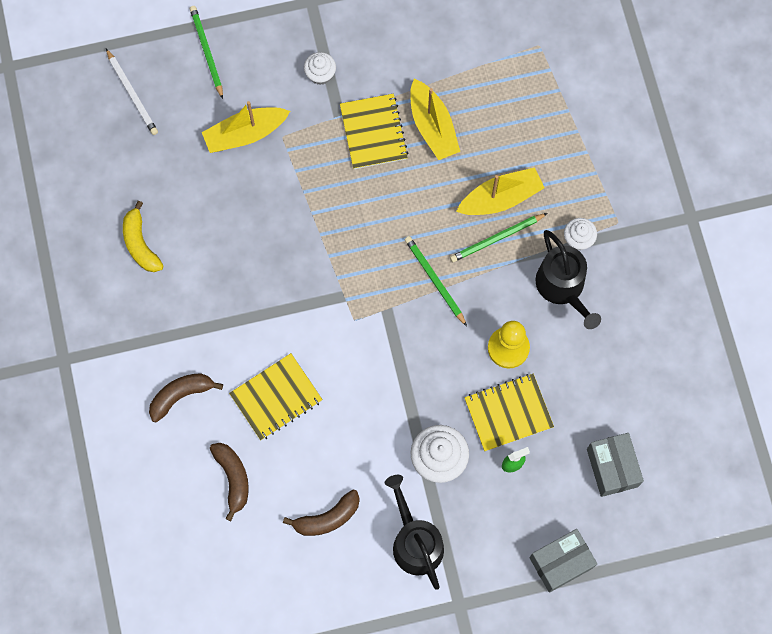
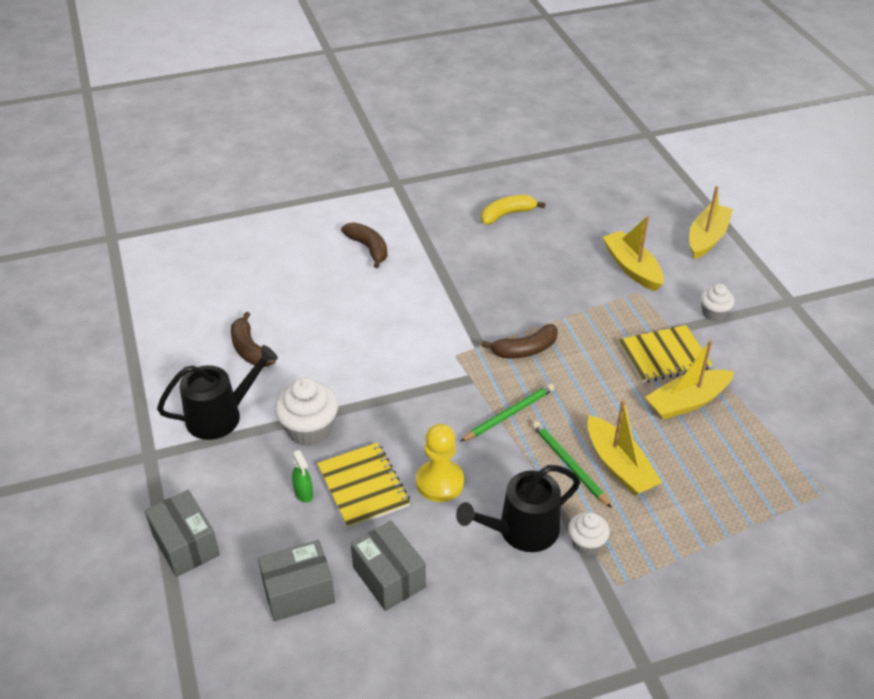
camera: 85 degrees right, 30 degrees down
(132, 94) = (648, 199): white pencil -> none
(206, 51) = (707, 238): green pencil -> yellow boat
(233, 478) = (291, 285): brown banana -> brown banana (525, 350)
(276, 397) = (370, 306): yellow notebook -> none
(602, 396) = (389, 577): none -> grey box

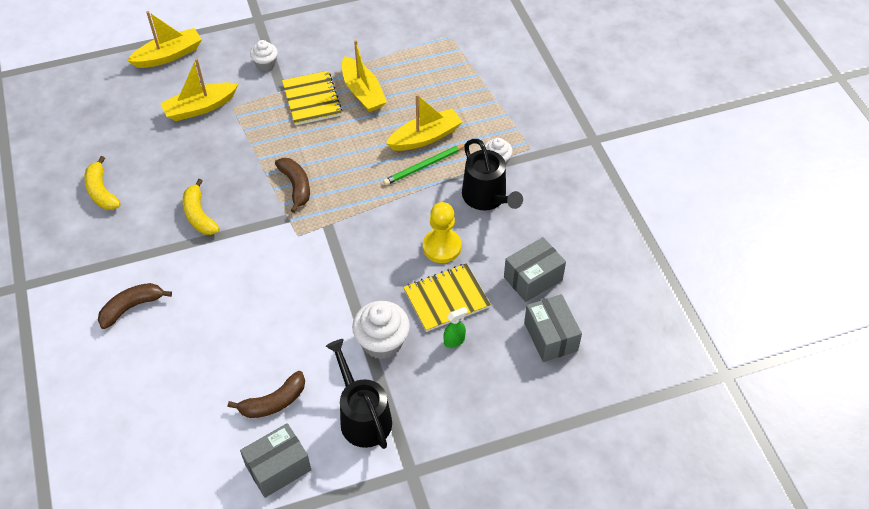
camera: 90 degrees left, 10 degrees up
(186, 545) = (510, 424): grey box -> grey box (278, 467)
(480, 281) = (199, 215): none -> yellow banana
(509, 414) = (370, 200): green pencil -> none
(707, 238) = (169, 55): yellow boat -> yellow boat turned 120 degrees clockwise

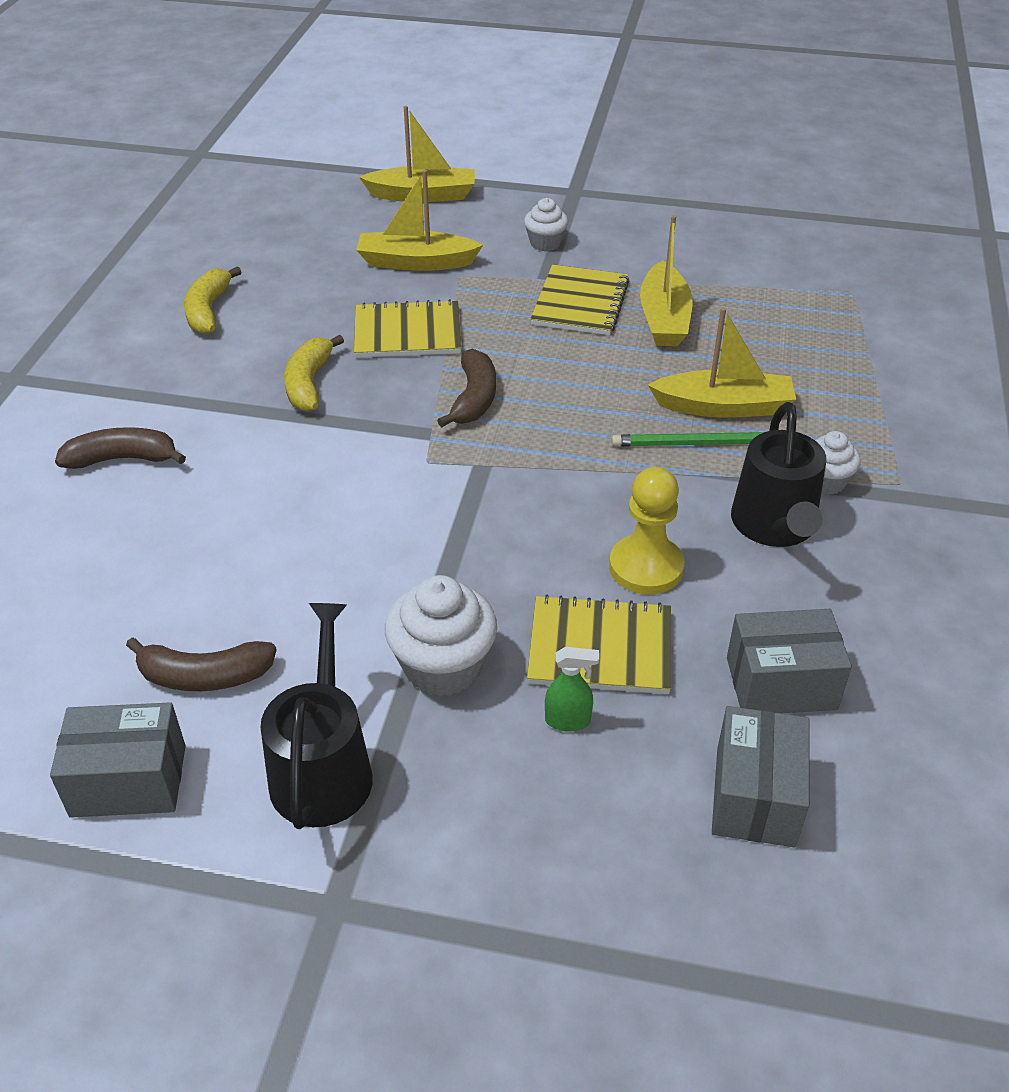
camera: 30 degrees right, 10 degrees down
(230, 158) = (407, 332): none -> yellow notebook

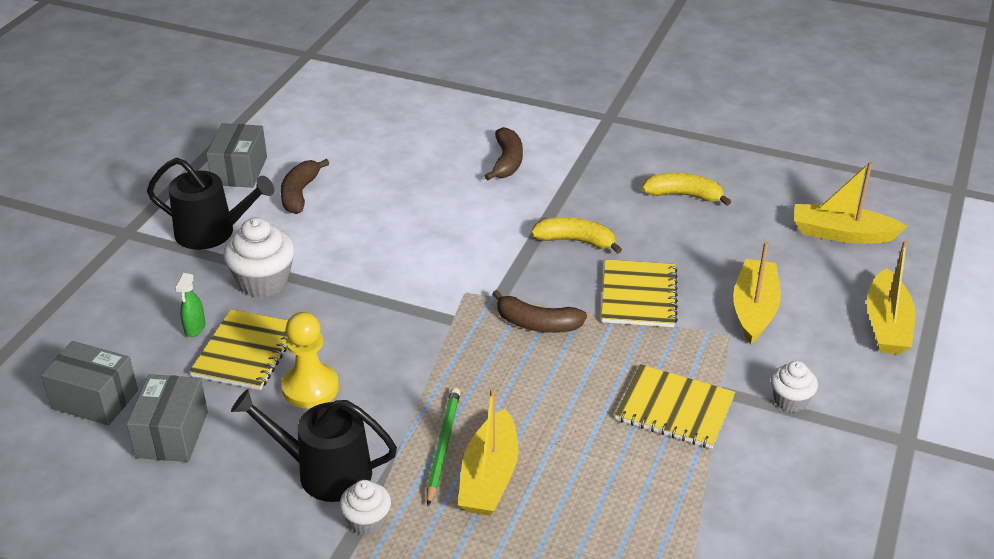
camera: 100 degrees right, 5 degrees down
(664, 318) = (640, 465): yellow boat -> yellow boat (842, 234)

